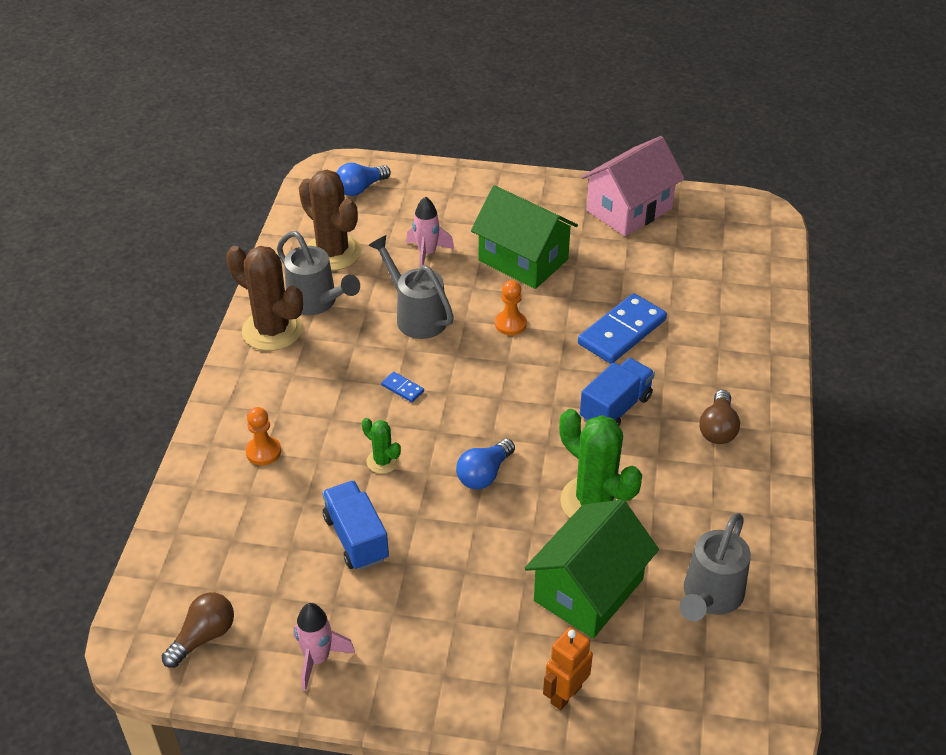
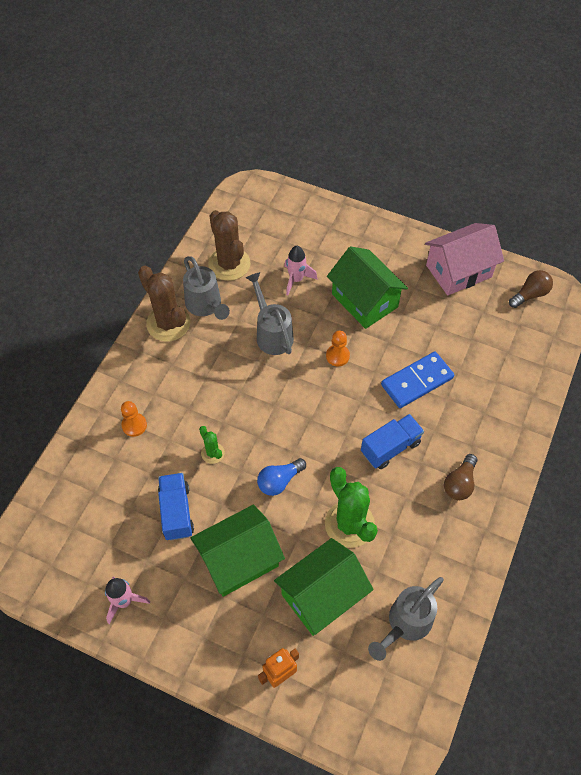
camera: 15 degrees right, 15 degrees up
(203, 637) = (55, 564): brown light bulb -> brown light bulb (530, 294)
(360, 188) = (265, 210): blue light bulb -> none
(402, 388) = (244, 394): blue domino -> none
(462, 574) = (239, 560): none -> green house

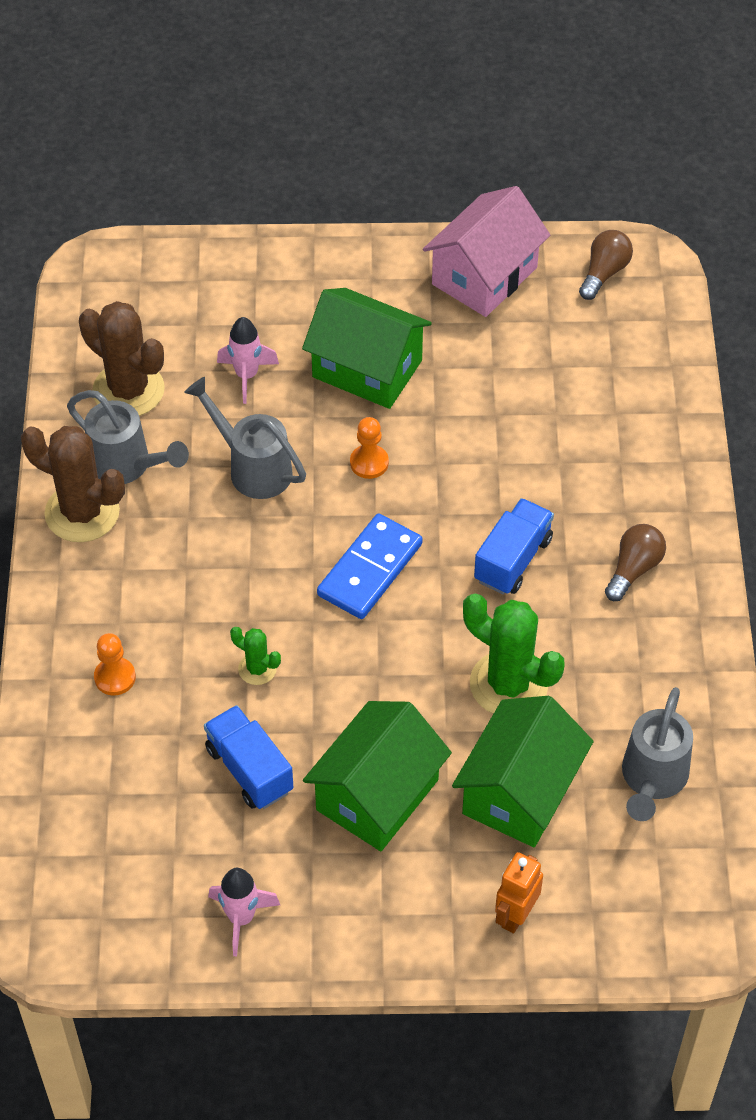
camera: 25 degrees left, 5 degrees down
(279, 481) = (377, 668): blue light bulb -> none
(417, 381) = (504, 455): blue domino -> blue domino (370, 570)
(459, 483) = (633, 569): brown light bulb -> brown light bulb turned 150 degrees counterclockwise

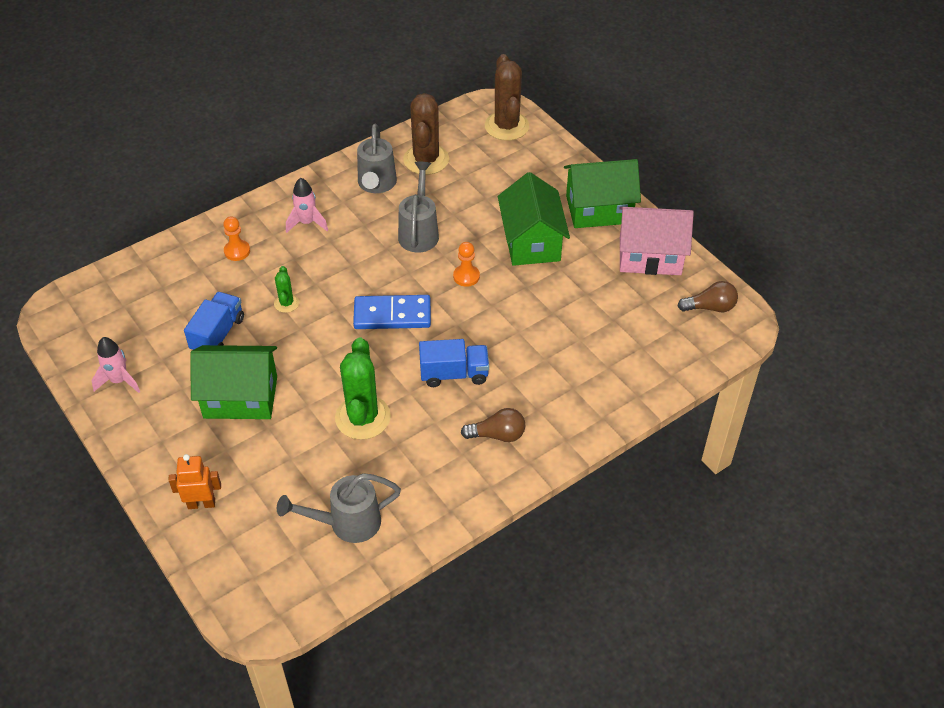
camera: 55 degrees right, 5 degrees down
(82, 512) = (331, 184): brown cactus -> brown cactus (506, 126)
(246, 376) = (479, 197): pink rocket -> pink rocket (307, 223)
(520, 792) = (290, 462): green house -> green house (599, 209)

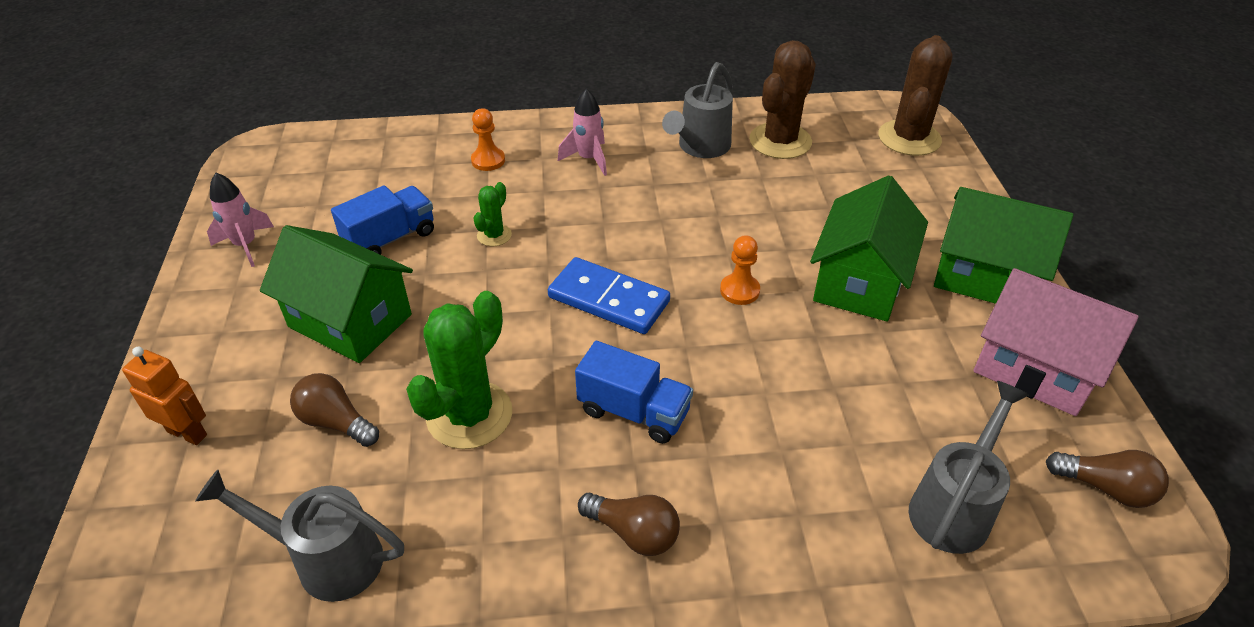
camera: 30 degrees right, 5 degrees down
(287, 457) = (336, 422): none -> brown light bulb
(419, 232) = (715, 216): grey watering can -> grey watering can (954, 507)

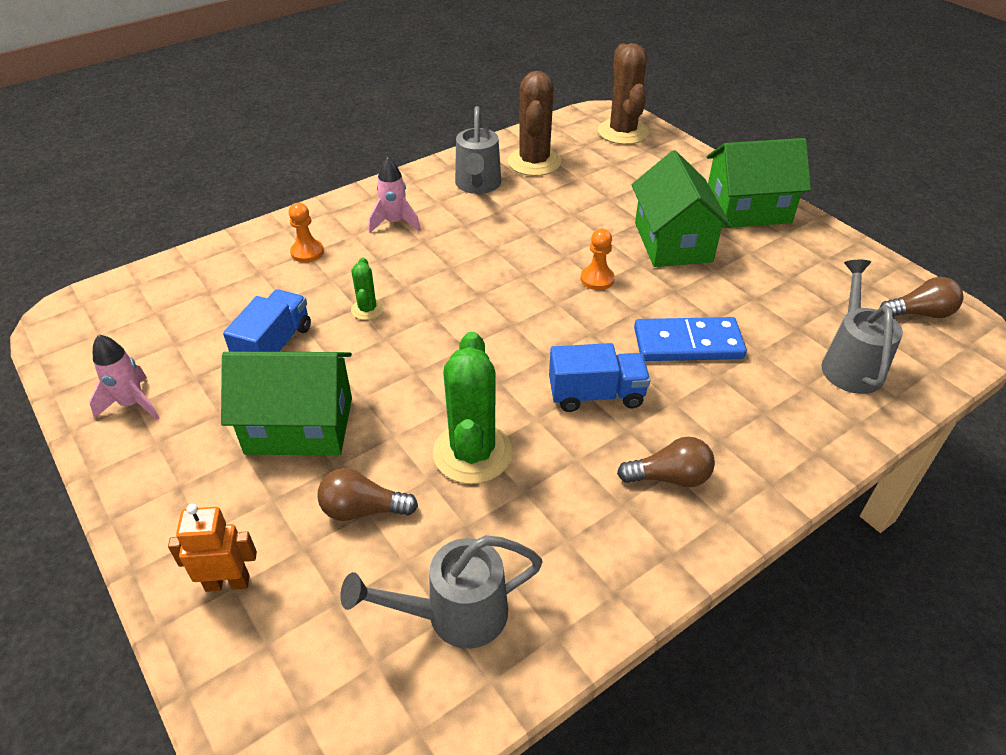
camera: 30 degrees left, 0 degrees up
(608, 299) = (506, 323): blue domino -> blue domino (688, 343)
(1035, 368) = (824, 257): pink house -> none

